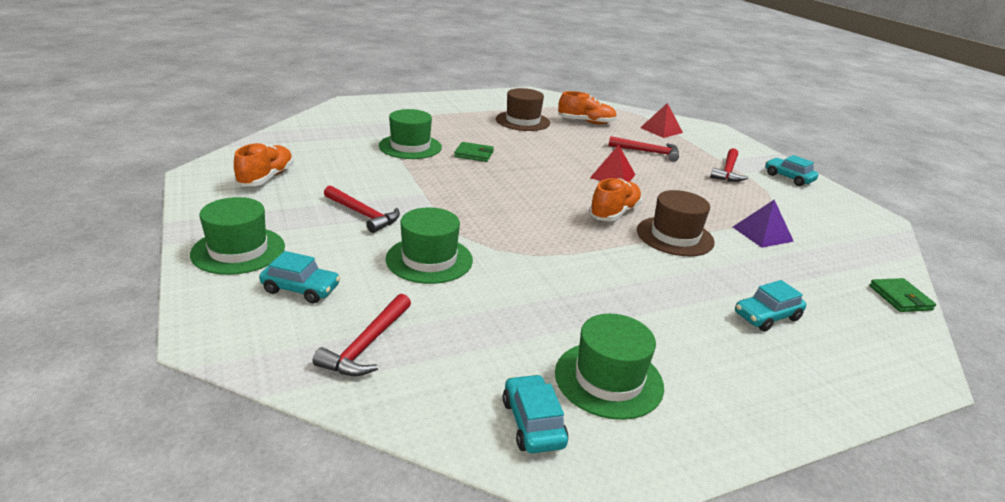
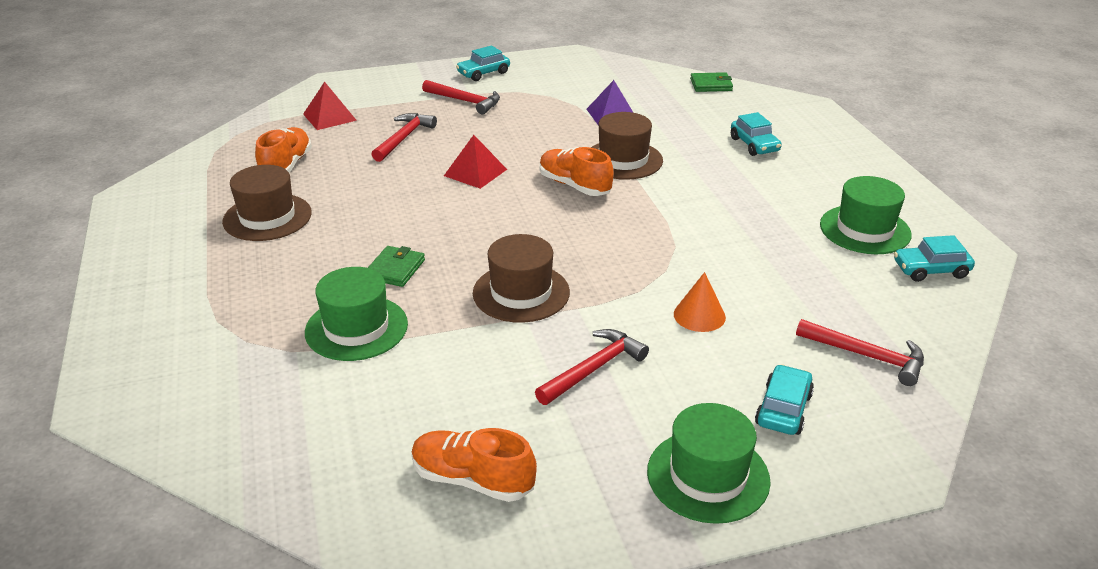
camera: 80 degrees left, 5 degrees up
(429, 259) = (699, 315): green hat -> orange cone
(452, 191) = (521, 293): none -> brown hat

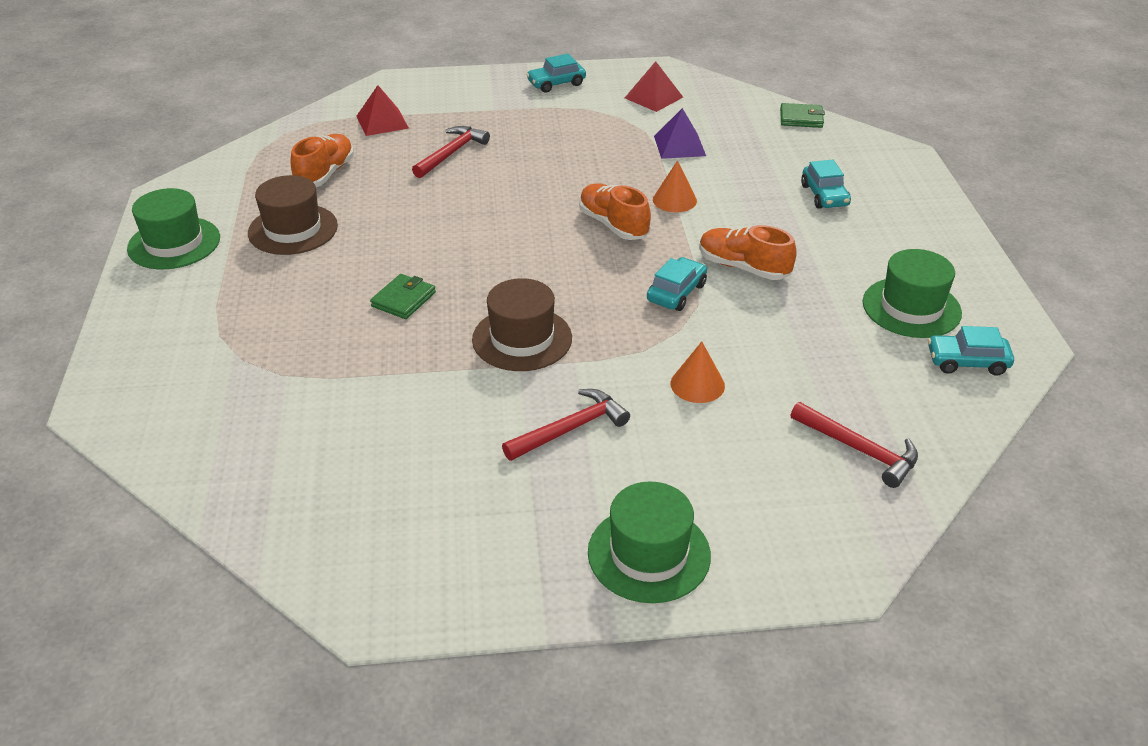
camera: 10 degrees right, 5 degrees up
(356, 328) = (349, 358): green hat -> green hat (174, 243)
(465, 101) = (527, 115): red hammer -> none
(472, 480) = (418, 526): orange shoe -> orange shoe (743, 267)
(475, 172) = (514, 199): red pyramid -> red pyramid (653, 97)
(623, 160) = (674, 200): brown hat -> orange cone
(783, 409) = (750, 495): turquoise car -> turquoise car (676, 292)

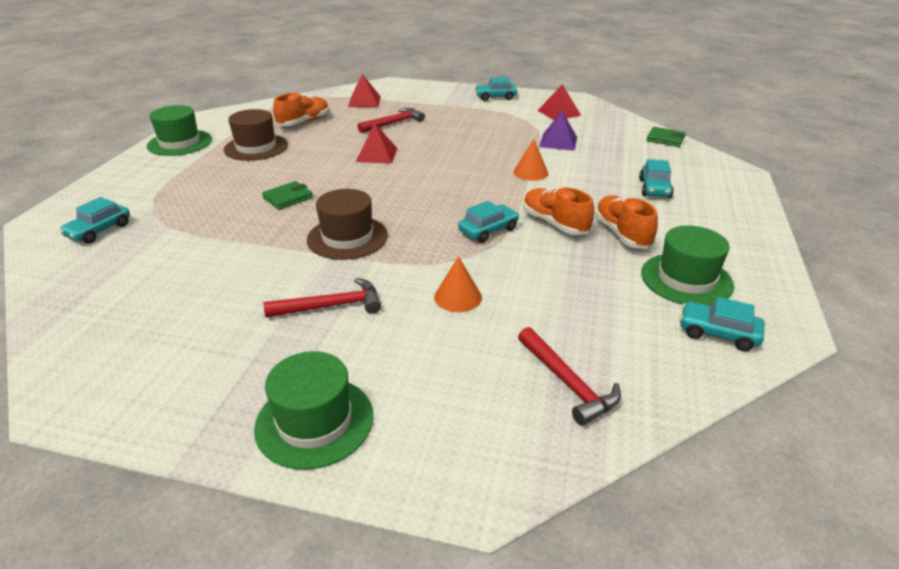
camera: 20 degrees right, 5 degrees down
(194, 401) = (99, 230): none -> turquoise car
(467, 210) = (376, 155): none -> red pyramid
(613, 225) = (473, 180): orange shoe -> orange shoe (622, 234)

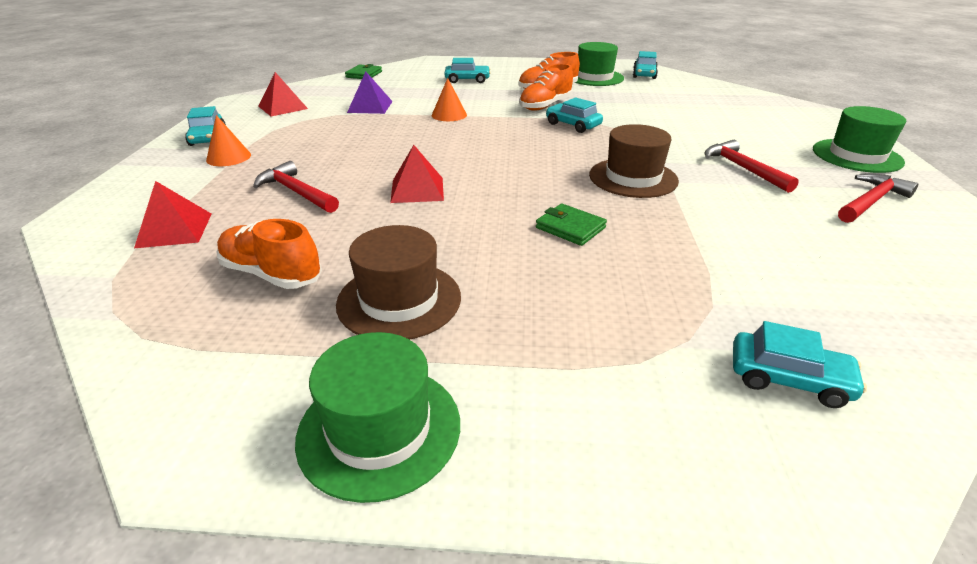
camera: 100 degrees left, 0 degrees up
(458, 297) = (679, 129): orange cone -> orange cone (228, 157)
(567, 383) = (728, 101): red hammer -> red hammer (871, 201)

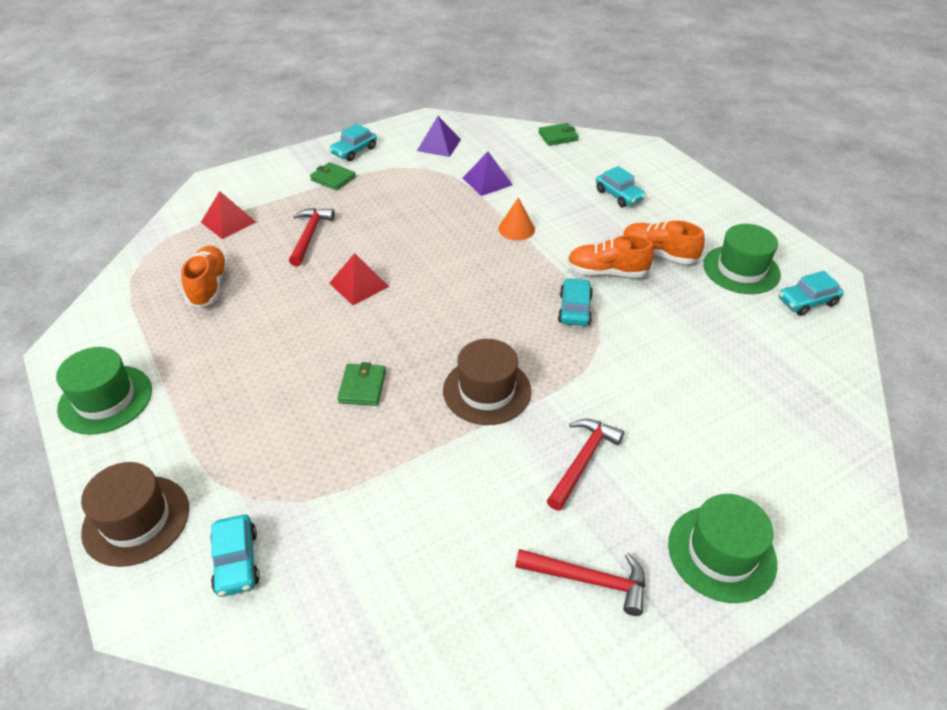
camera: 55 degrees right, 10 degrees up
(228, 157) = (333, 178): orange cone -> green wallet
(283, 107) = (438, 145): red pyramid -> purple pyramid
(399, 300) = (215, 349): brown hat -> brown hat (136, 520)

